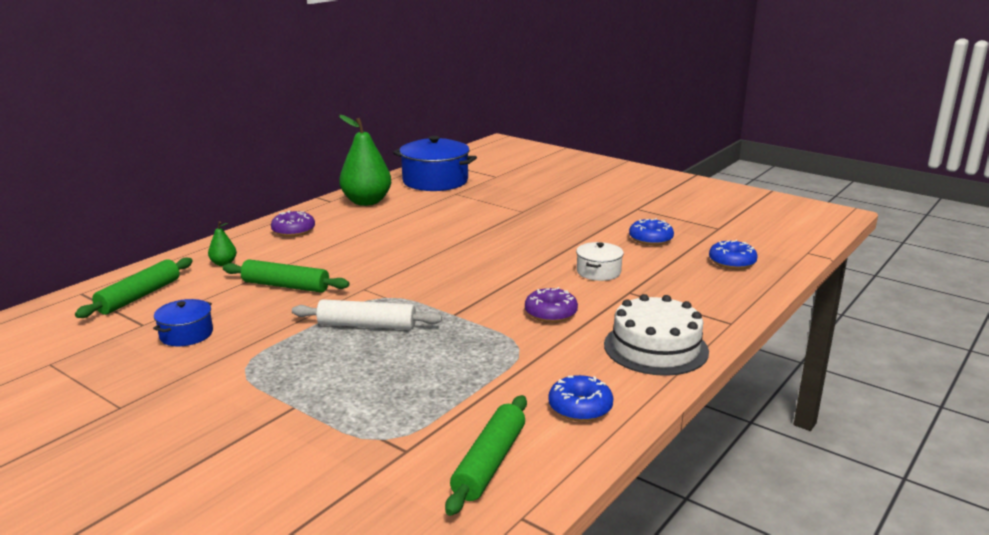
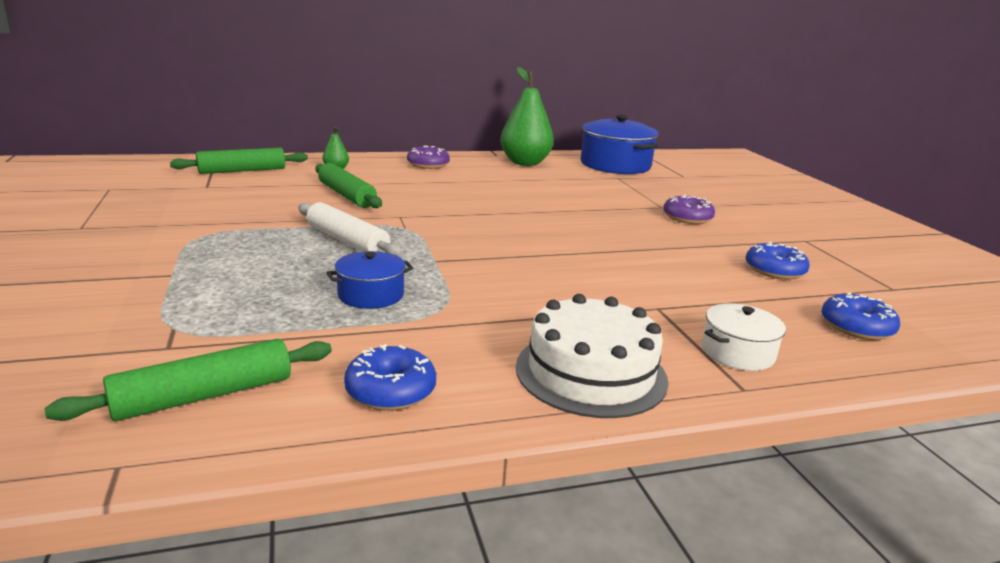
camera: 35 degrees right, 0 degrees up
(186, 334) = (217, 201): blue pot -> blue pot (371, 295)
(550, 313) = (530, 294): purple donut -> purple donut (687, 218)
(598, 272) = (654, 278): white pot -> white pot (737, 352)

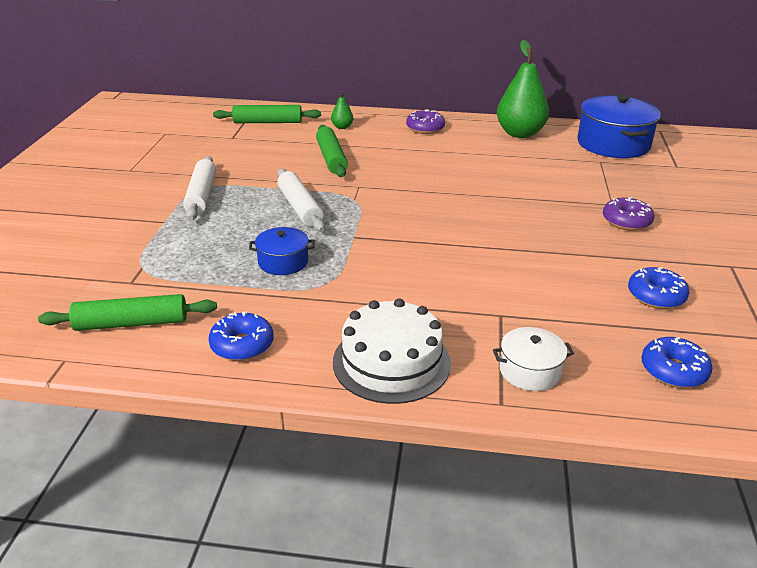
camera: 25 degrees right, 10 degrees up
(207, 243) = (201, 195): none -> white rolling pin

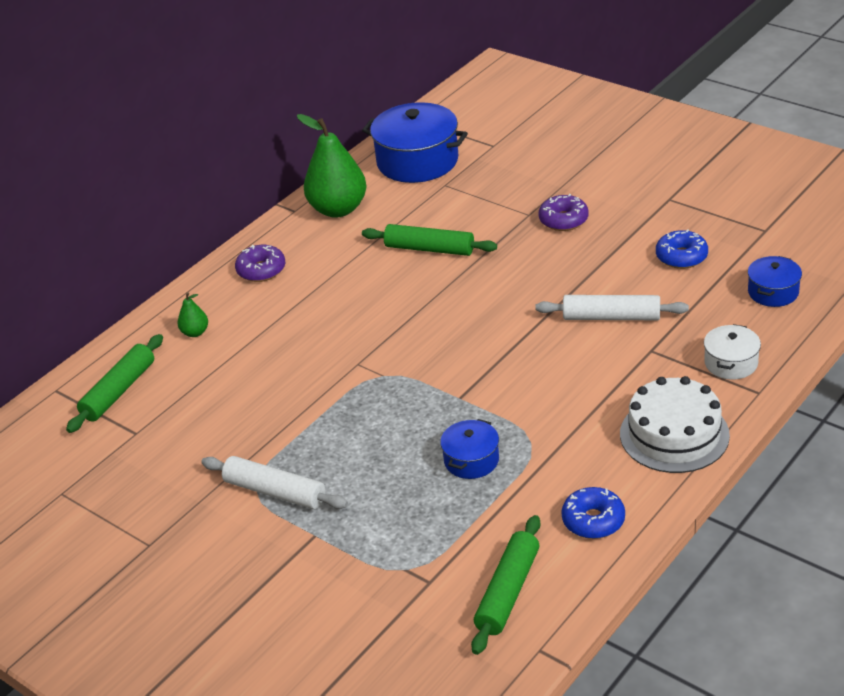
camera: 55 degrees left, 5 degrees up
(300, 207) = (369, 420): white rolling pin -> white rolling pin (611, 317)
(331, 158) = (272, 365): green rolling pin -> green rolling pin (429, 249)
(673, 371) = (773, 292): blue donut -> blue pot

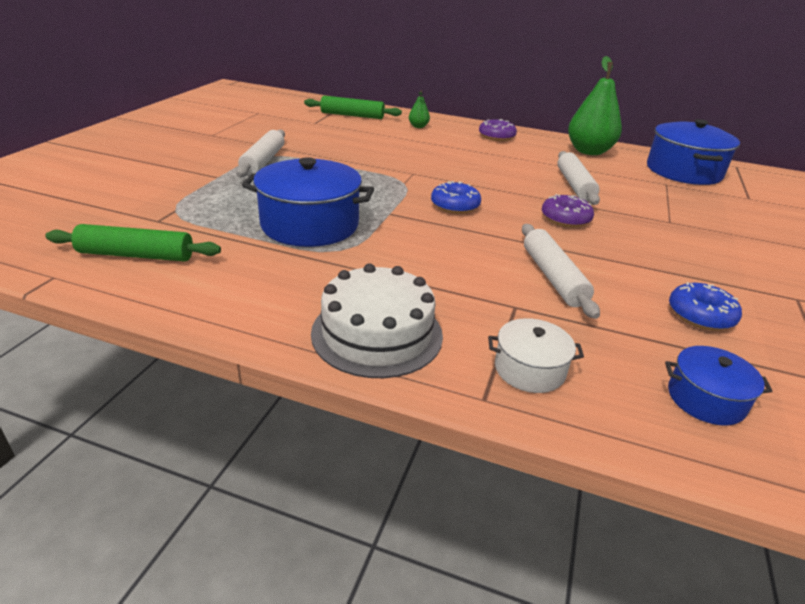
camera: 65 degrees right, 5 degrees down
(429, 249) = (574, 185): green rolling pin -> white rolling pin
(471, 460) = (310, 224): blue pot -> blue pot, size x1.92
(563, 220) = (682, 239): purple donut -> purple donut (565, 219)
(593, 520) = (230, 291): blue donut -> blue donut (455, 206)

